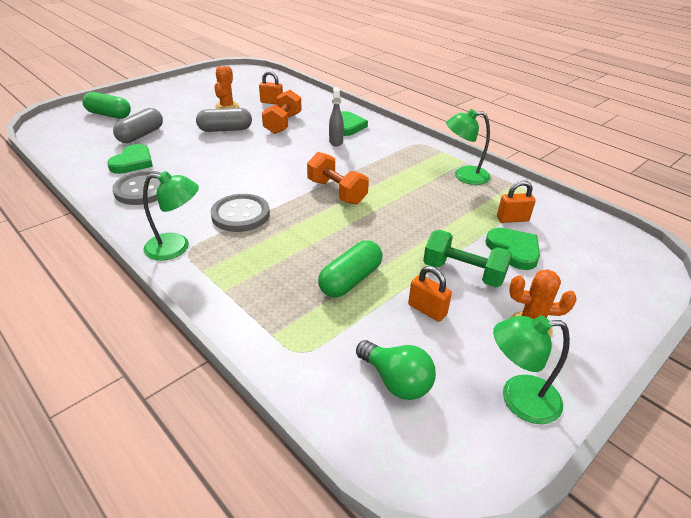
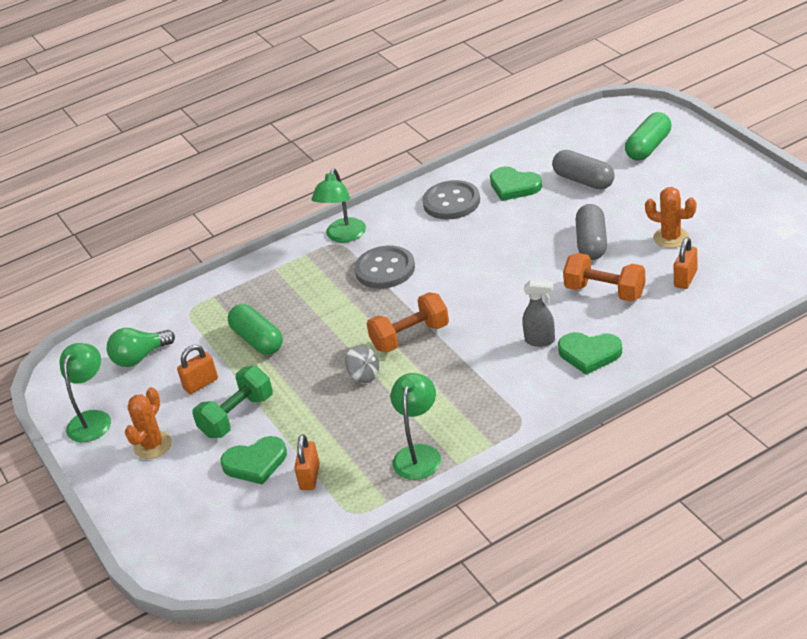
camera: 110 degrees right, 0 degrees up
(388, 208) = (364, 375): none -> grey spinning top

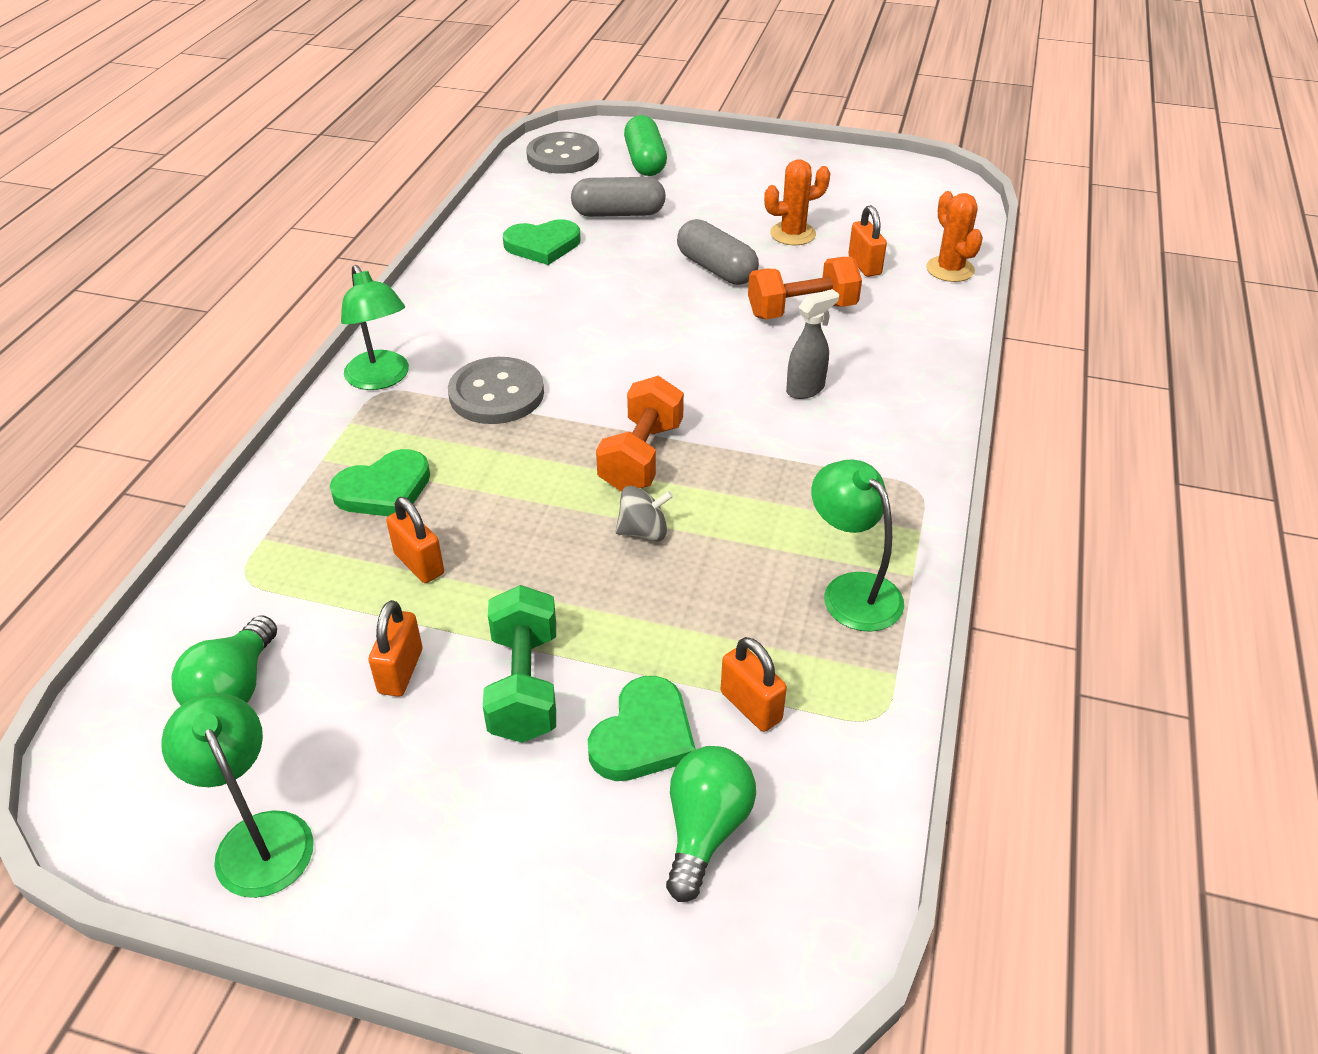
camera: 50 degrees left, 5 degrees up
(152, 445) = (432, 812): orange cactus -> orange cactus (950, 269)
(233, 512) = (705, 830): none -> green light bulb
(257, 340) = (419, 564): green capsule -> orange padlock
(451, 202) = (485, 288): grey button -> grey button (563, 156)
(589, 354) = (879, 379): green heart -> green heart (384, 489)

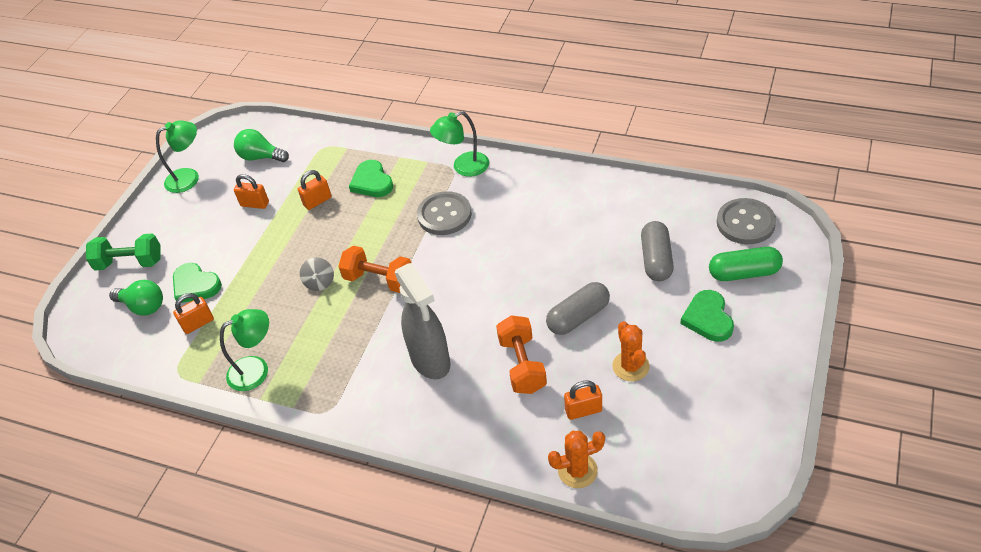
camera: 100 degrees right, 5 degrees up
(524, 685) = (235, 244): green dumbbell -> green dumbbell (130, 263)
(543, 245) = (608, 222): green heart -> green heart (708, 318)
(806, 389) = (431, 361): grey spray bottle -> grey spray bottle, size x1.92

